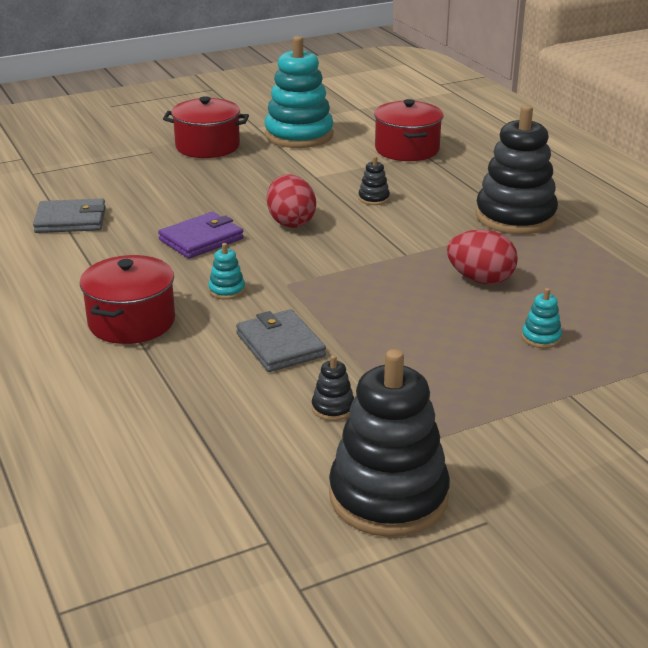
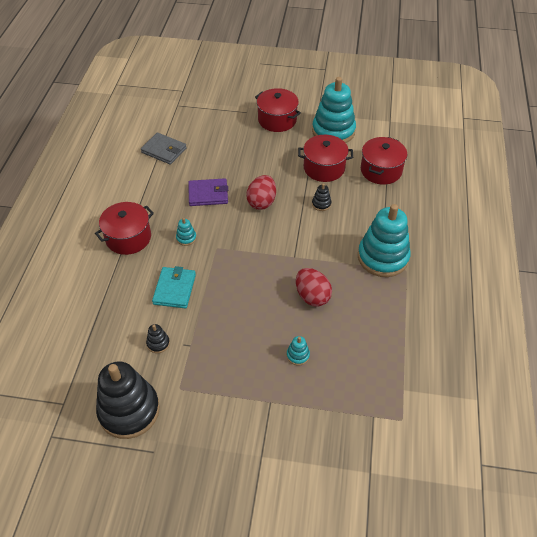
camera: 35 degrees right, 20 degrees up
(280, 345) = (174, 289): grey wallet -> turquoise wallet
(332, 168) = (324, 168): none -> red pot
(515, 217) = (383, 257): black stacking toy -> turquoise stacking toy

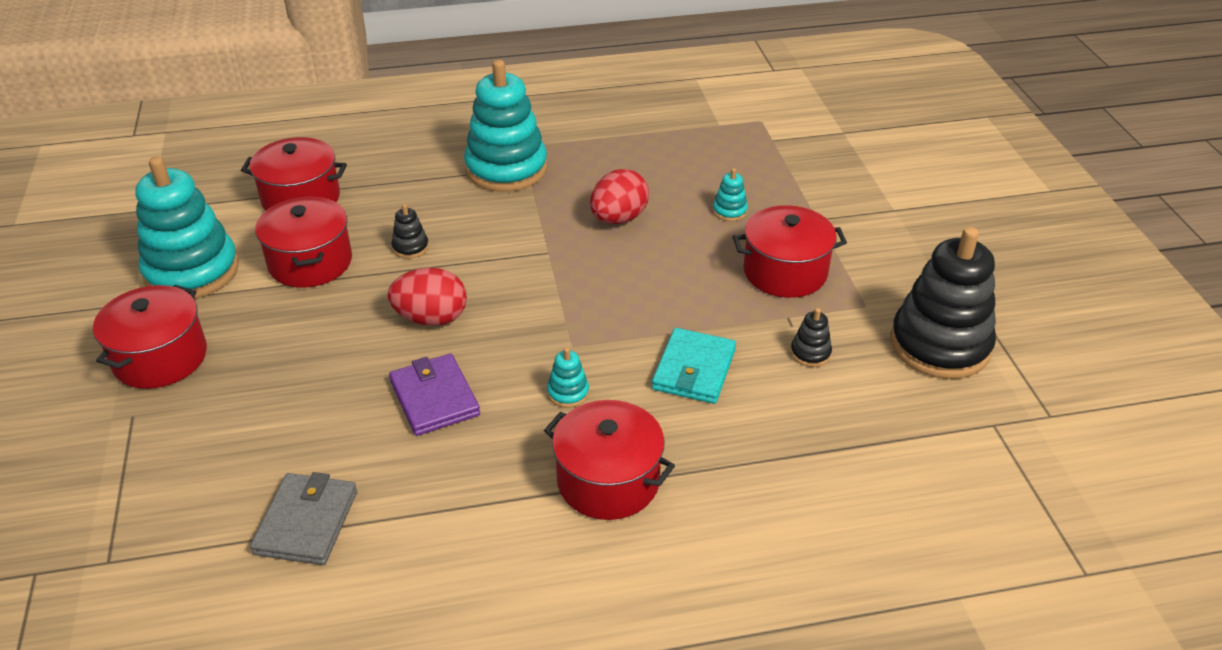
camera: 110 degrees left, 10 degrees down
(174, 289) = (694, 369): turquoise wallet -> turquoise wallet turned 60 degrees counterclockwise
(227, 360) = (785, 272): none -> red pot

